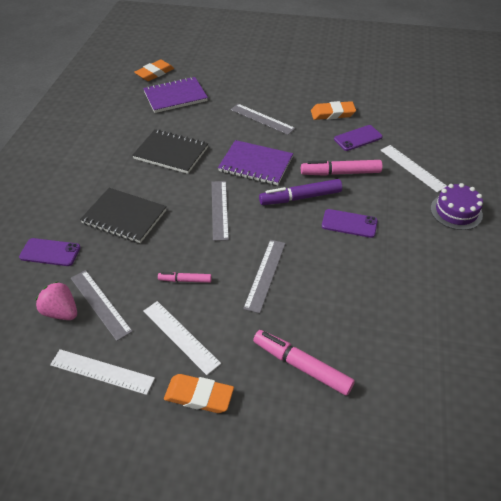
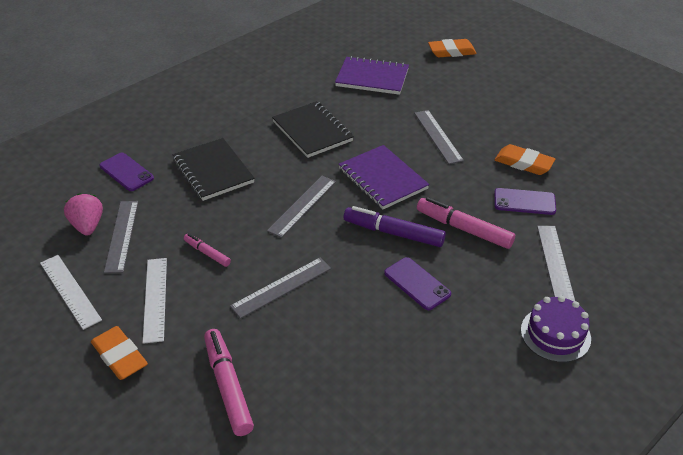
camera: 35 degrees right, 5 degrees down
(155, 73) = (375, 46): orange eraser -> orange eraser (451, 51)
(412, 168) = (555, 262): white ruler -> grey ruler

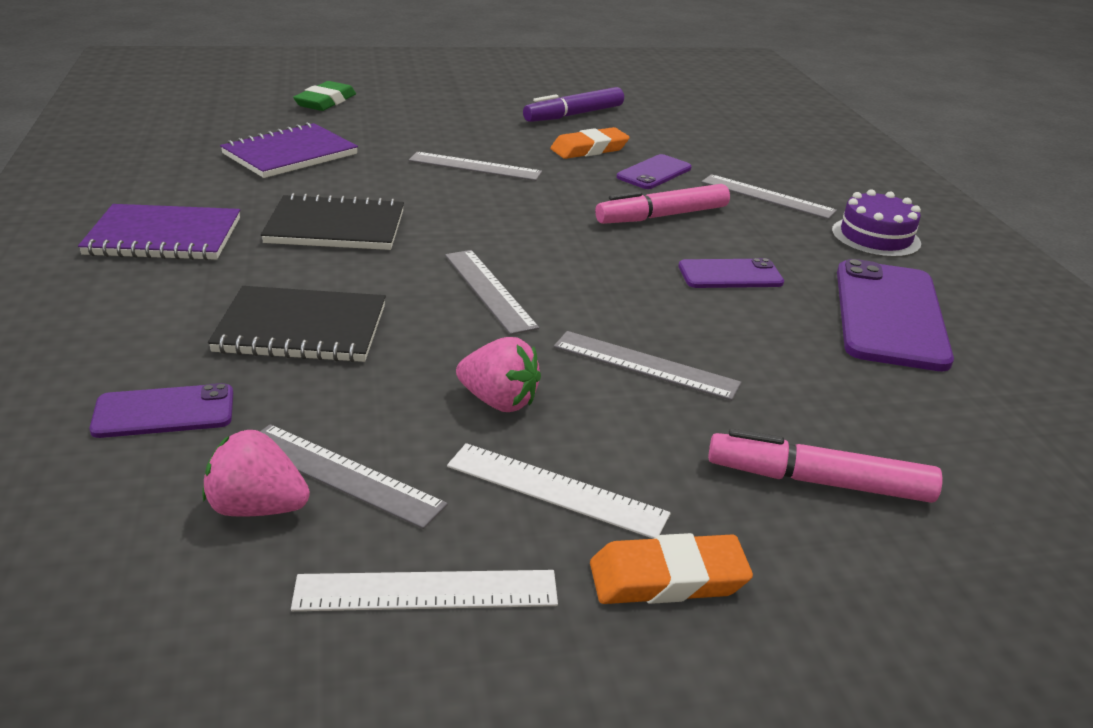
camera: 60 degrees left, 10 degrees down
(207, 253) = (499, 401): pink marker -> pink strawberry
(281, 287) = (645, 365): grey ruler -> grey ruler turned 60 degrees counterclockwise
(382, 179) = (509, 223): purple notebook -> purple notebook (164, 237)
(393, 233) = (621, 254): purple marker -> purple marker (573, 115)
(441, 370) = (890, 315): none -> purple phone
(451, 51) = (326, 102): orange eraser -> green eraser

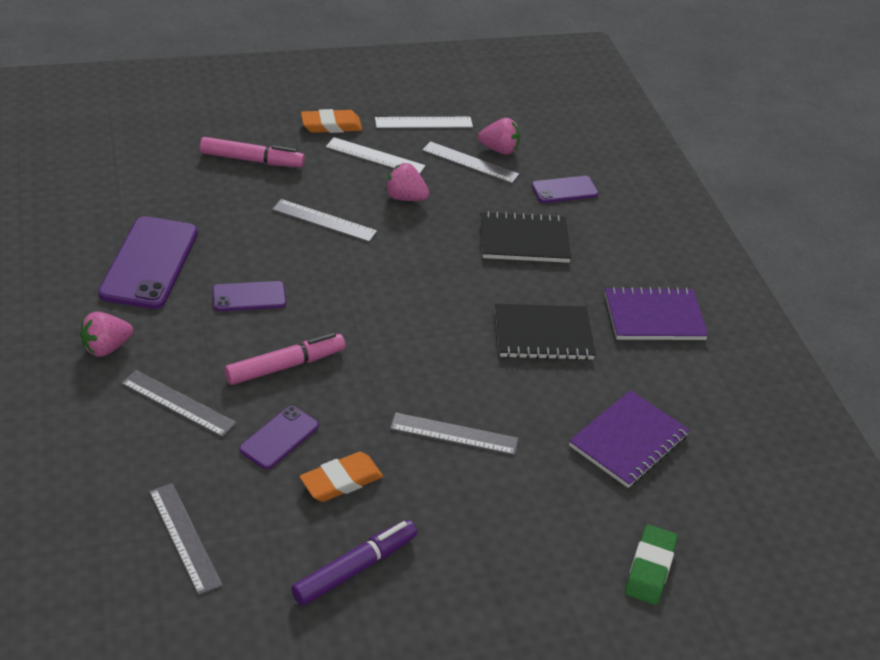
camera: 175 degrees right, 10 degrees up
(489, 290) = (420, 275): grey ruler -> grey ruler (184, 537)
(875, 237) = (106, 348): purple cake -> pink strawberry

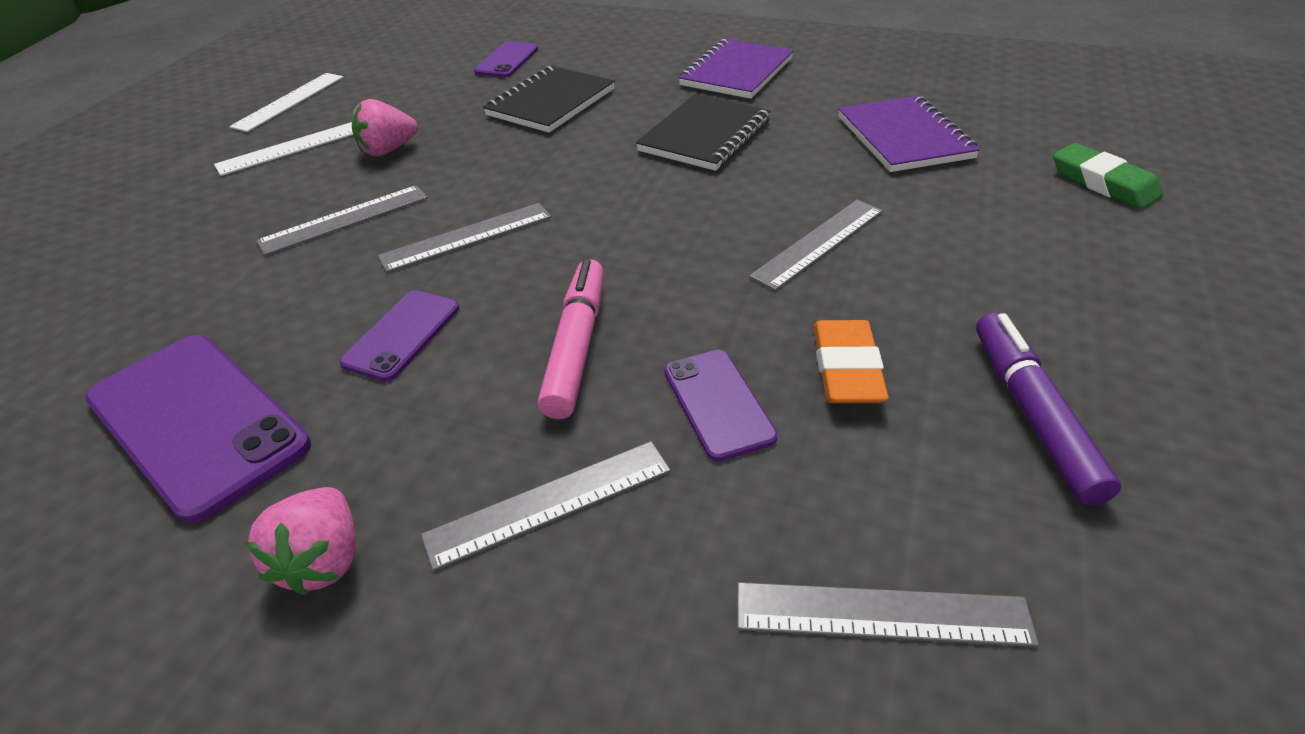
camera: 50 degrees left, 0 degrees up
(252, 160) = (148, 241): pink marker -> none
(331, 125) = (191, 160): orange eraser -> none
(470, 162) = (393, 95): grey ruler -> grey ruler (466, 237)
(499, 150) = (399, 74): pink strawberry -> none

